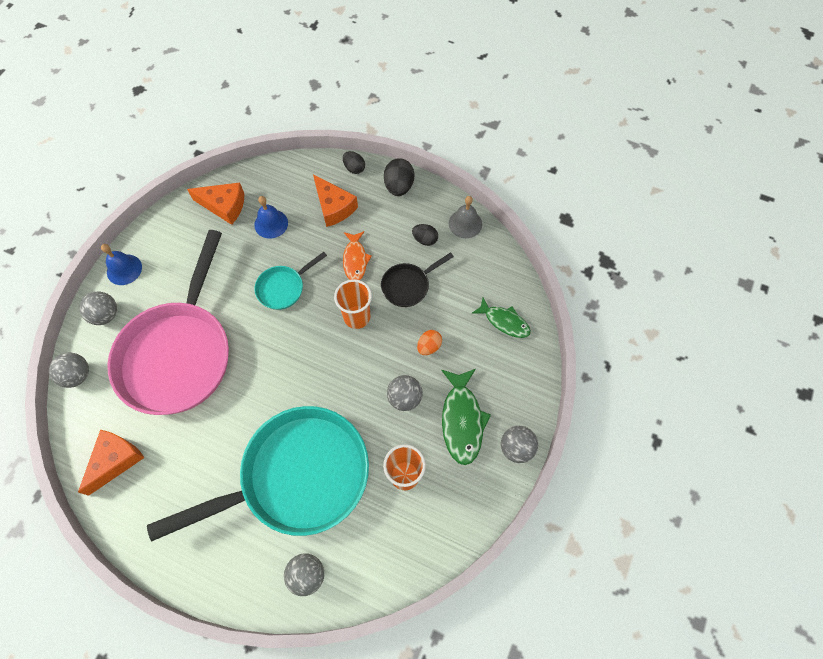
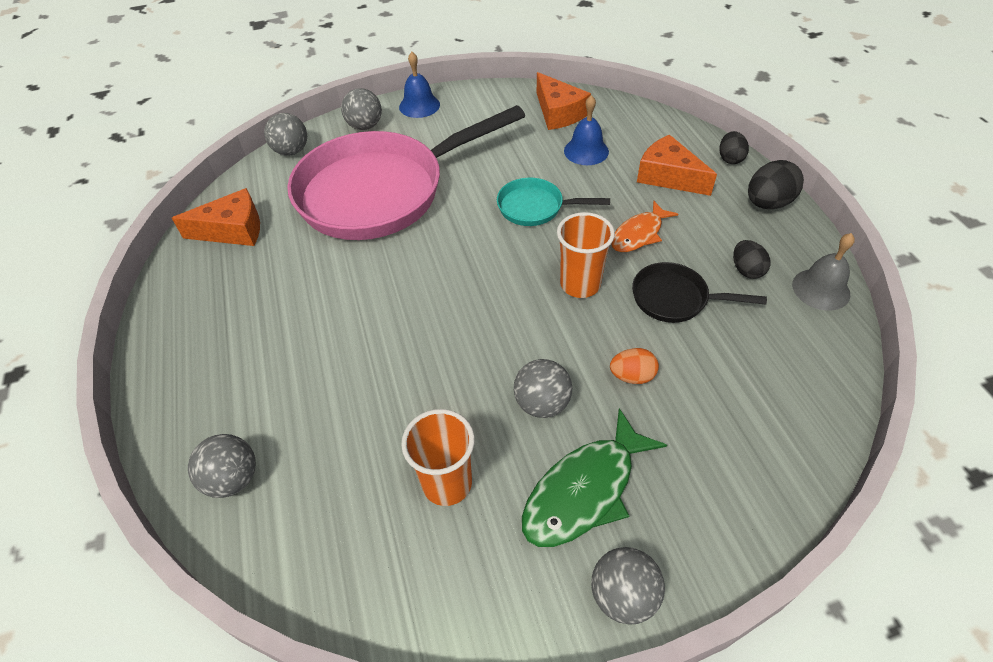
camera: 50 degrees right, 15 degrees down
(297, 476) = (343, 376): turquoise pan -> none
(334, 207) = (668, 176): orange cheese -> orange cheese turned 120 degrees clockwise
(504, 321) = (768, 430): green fish -> none

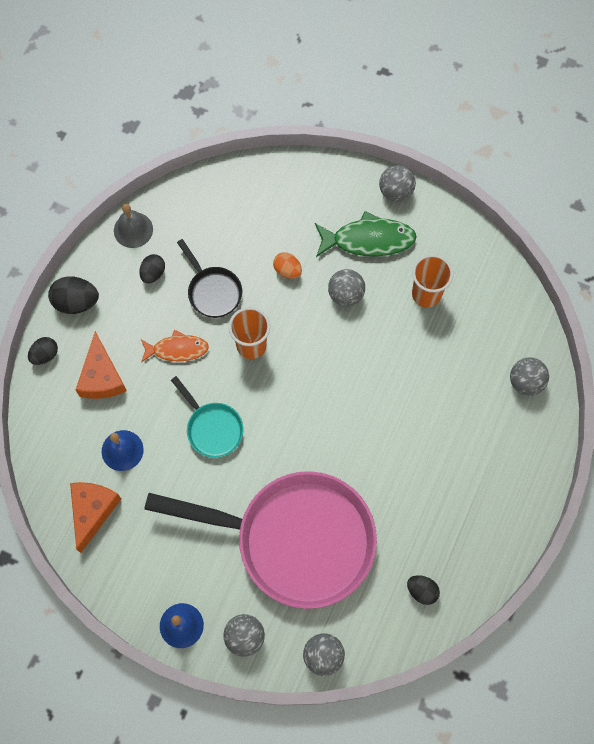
camera: 140 degrees left, 20 degrees up
(233, 230) = (422, 591): orange cheese -> black egg

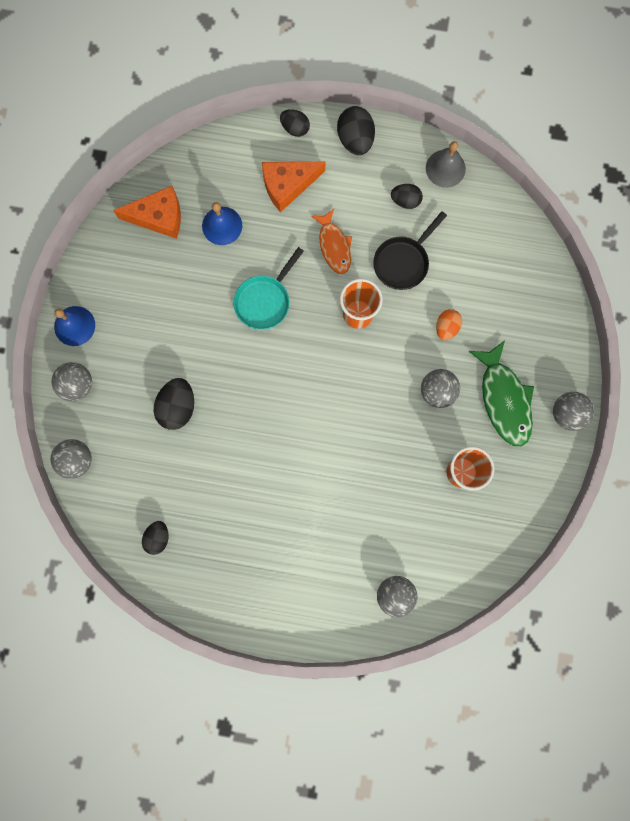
camera: 75 degrees right, 10 degrees up
(295, 539) = (177, 407): pink pan -> black egg

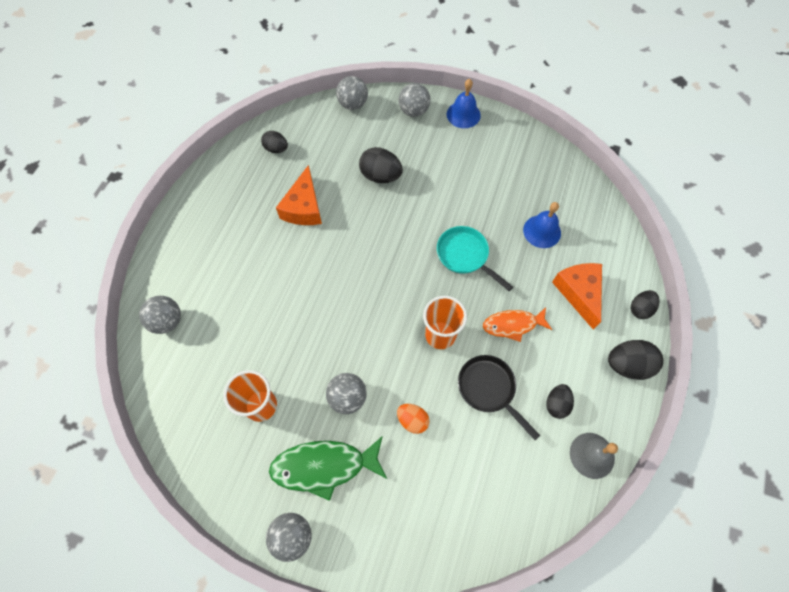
camera: 100 degrees right, 15 degrees down
(158, 217) = (554, 183): orange cheese -> orange cheese (304, 207)

